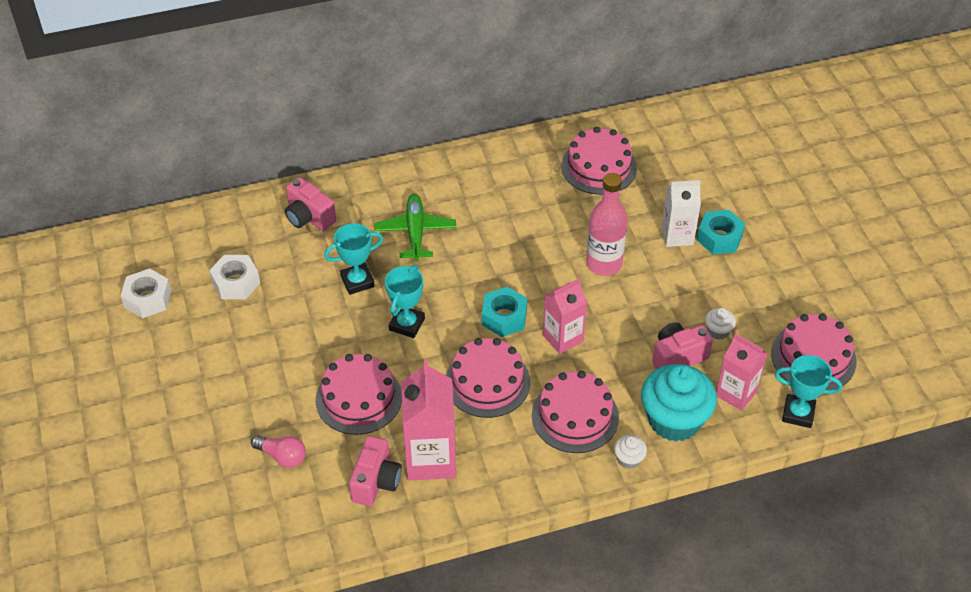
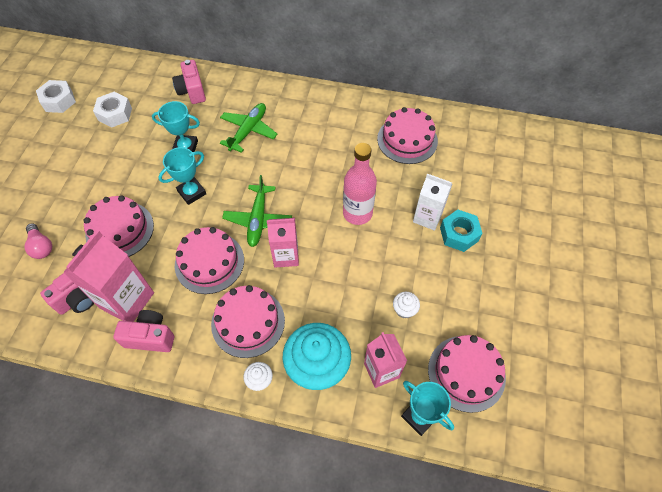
camera: 30 degrees right, 10 degrees up
(504, 317) = (258, 219): turquoise nut -> green plane
(677, 357) = (358, 314): pink camera -> pink camera (150, 337)

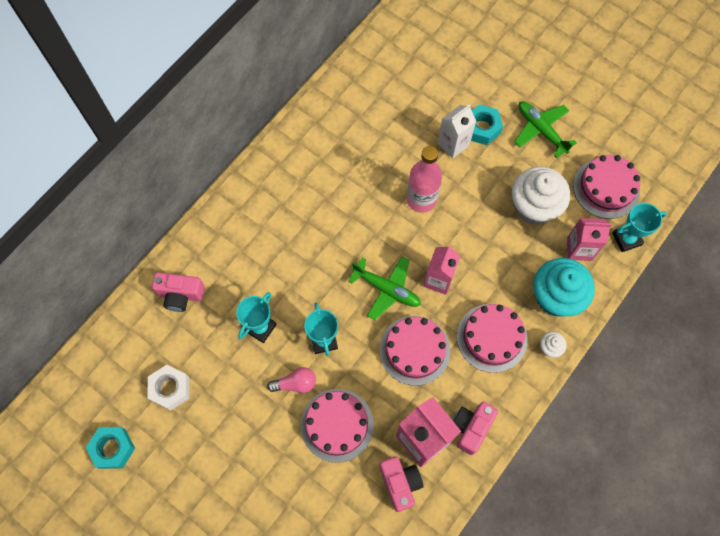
camera: 65 degrees left, 10 degrees up
(41, 246) = (320, 510): pink light bulb -> pink light bulb (295, 383)
(59, 101) = (113, 448): white nut -> turquoise nut
(248, 131) = (270, 257): green plane -> green plane (541, 130)
(404, 310) = (534, 206): white cupcake -> white cupcake, size x2.31
(407, 140) = (358, 118): pink cake -> none

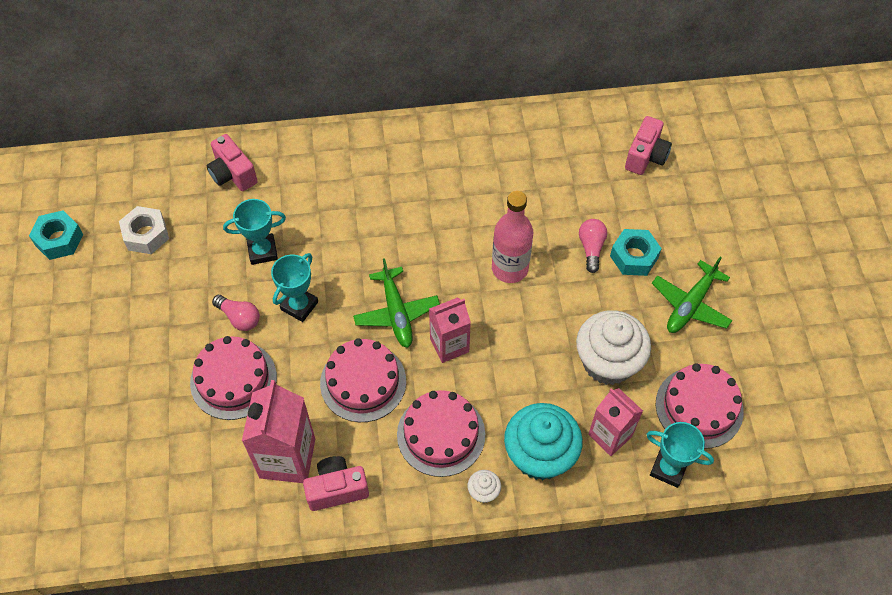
camera: 45 degrees right, 10 degrees down
(400, 483) = (228, 474): pink camera -> pink camera (646, 156)
(453, 144) = (591, 248): white carton -> pink light bulb
(541, 130) = (690, 304): green plane -> green plane turned 150 degrees counterclockwise

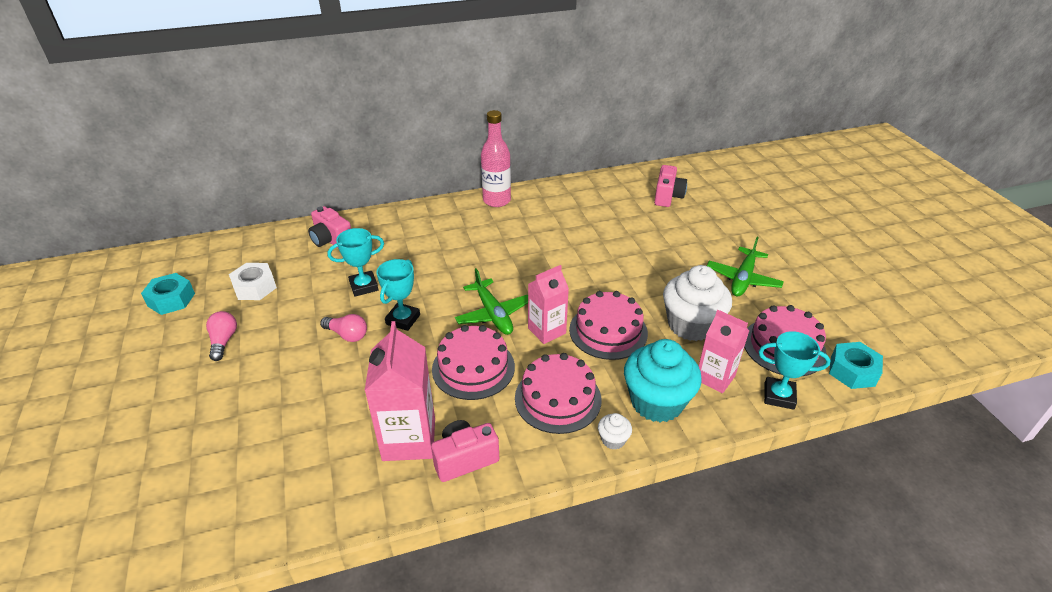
camera: 10 degrees left, 20 degrees down
(233, 380) = (346, 382): pink cake -> pink cake (608, 331)
(510, 268) = (584, 273): pink bottle -> pink bottle (497, 200)
(591, 248) = (647, 253): pink light bulb -> pink light bulb (223, 341)
(634, 257) = (683, 255): turquoise nut -> turquoise nut (852, 371)

